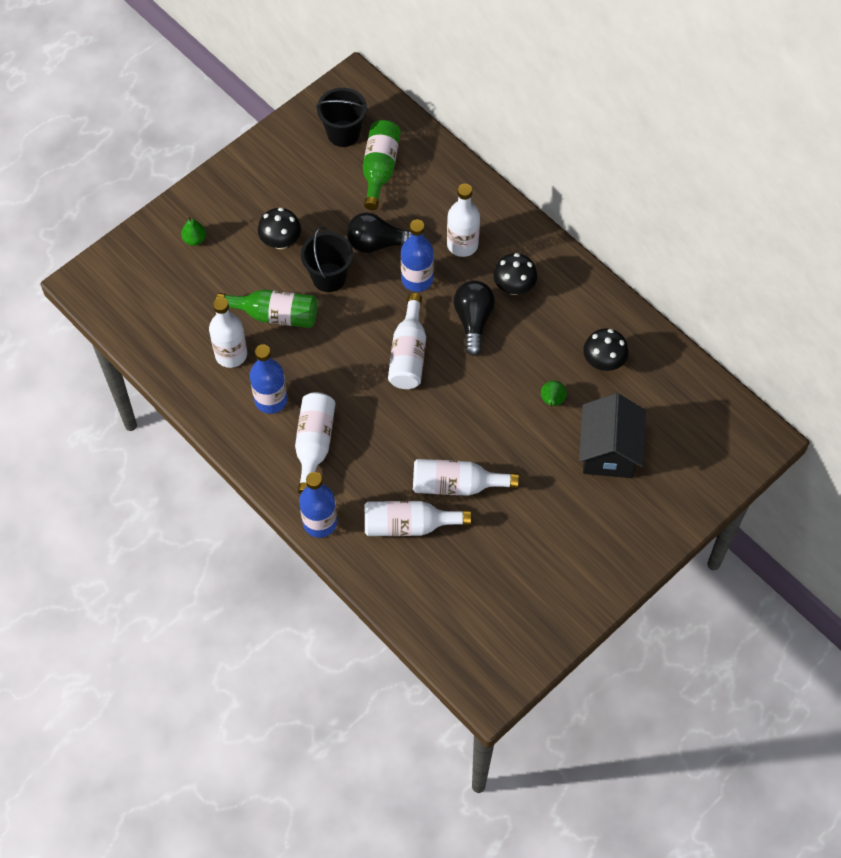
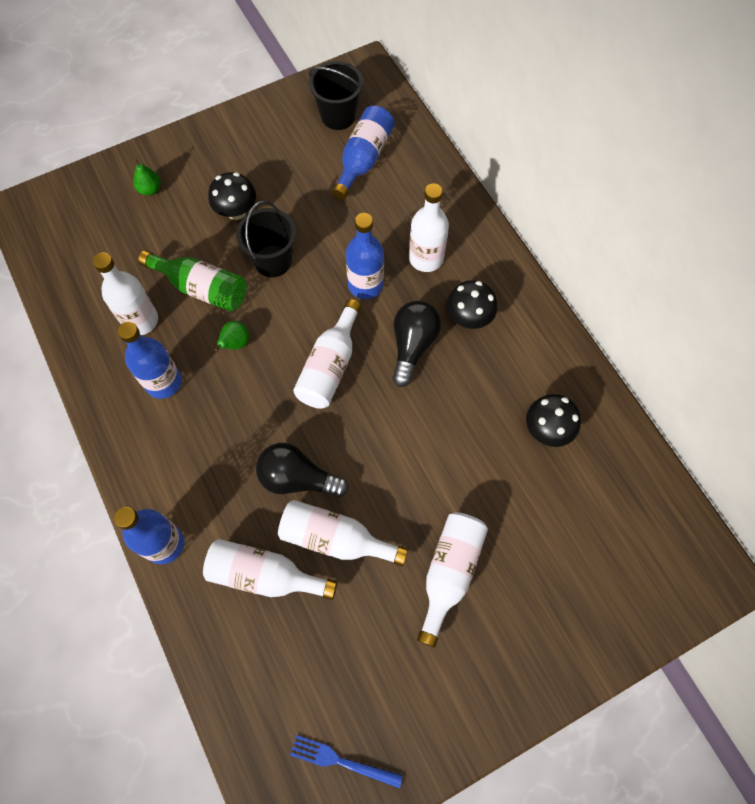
camera: 15 degrees right, 5 degrees up
(314, 444) = (191, 446): white bottle -> white bottle (449, 572)
(378, 243) = (336, 236): black light bulb -> black light bulb (297, 478)
(379, 169) = (363, 160): green bottle -> blue bottle
(512, 636) = (342, 761): none -> blue fork
(552, 401) = (475, 463): green pear -> green pear (235, 343)
(609, 451) = (526, 543): black house -> none

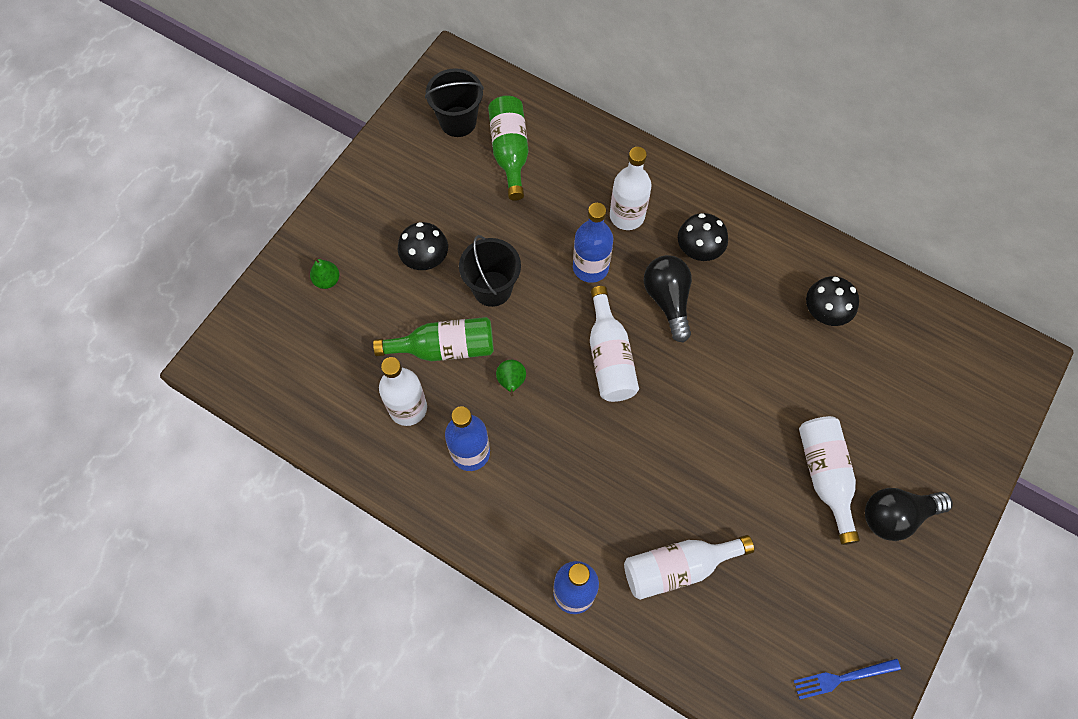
camera: 30 degrees left, 0 degrees up
(297, 478) = (649, 470): black light bulb -> black light bulb (896, 516)
(335, 538) = (715, 502): white bottle -> none
(363, 160) = (510, 152): blue bottle -> green bottle

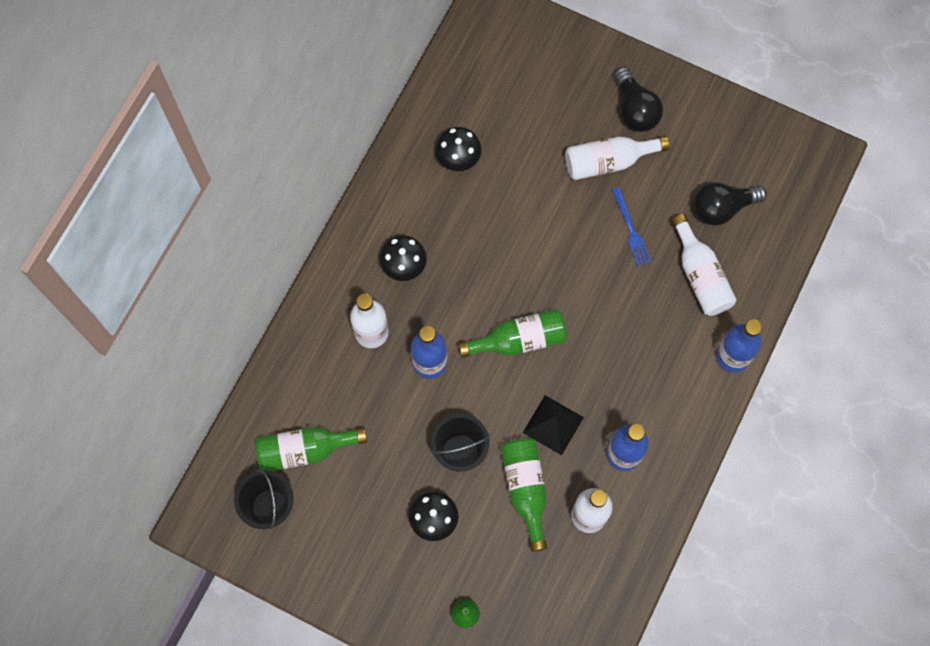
camera: 95 degrees left, 5 degrees up
(511, 382) = (553, 425): green pear -> black pyramid
(609, 357) = (519, 340): white bottle -> green bottle
(668, 300) = (458, 291): black light bulb -> black light bulb (722, 208)
(843, 677) = (766, 153): blue fork -> blue fork (630, 229)

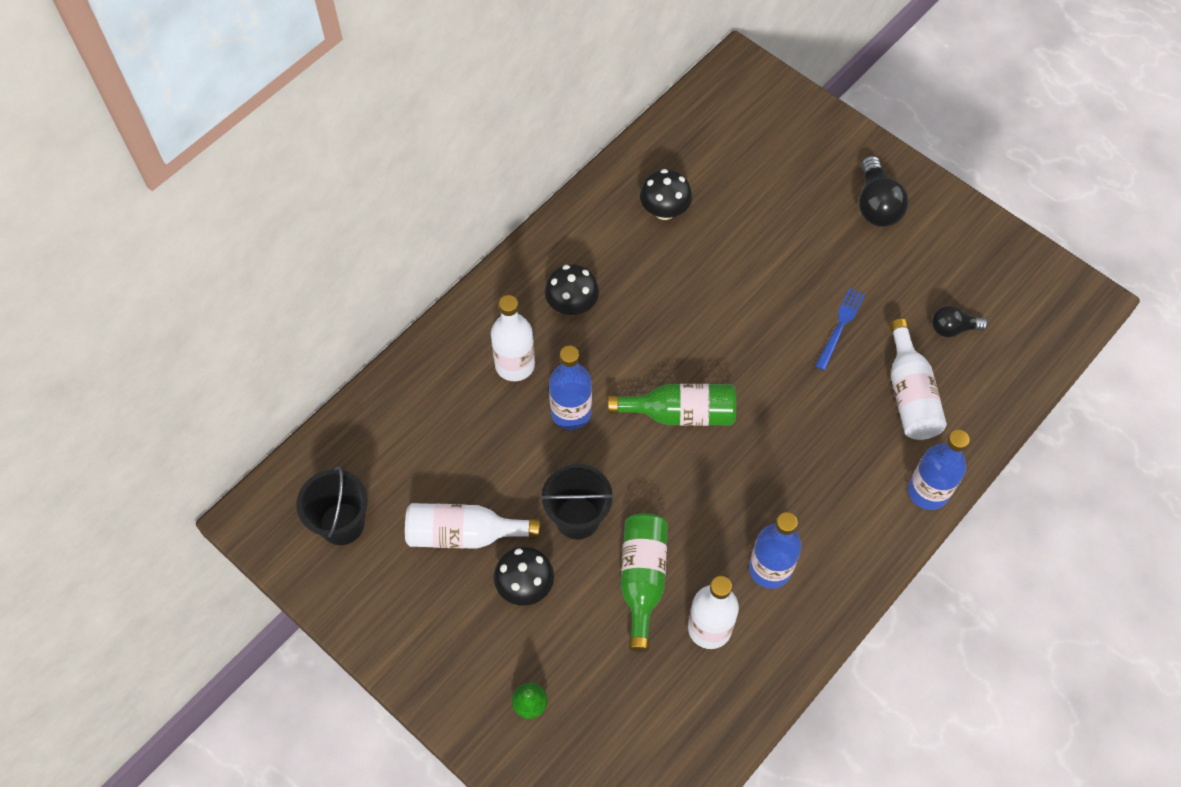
camera: 15 degrees right, 10 degrees down
(305, 450) = (401, 472): green bottle -> none
(553, 425) = (694, 515): black pyramid -> none
(608, 162) = (832, 251): white bottle -> white bottle (464, 534)
(630, 229) = (840, 326): blue fork -> blue fork turned 150 degrees counterclockwise
(722, 208) = (953, 328): black light bulb -> black light bulb, size x0.63

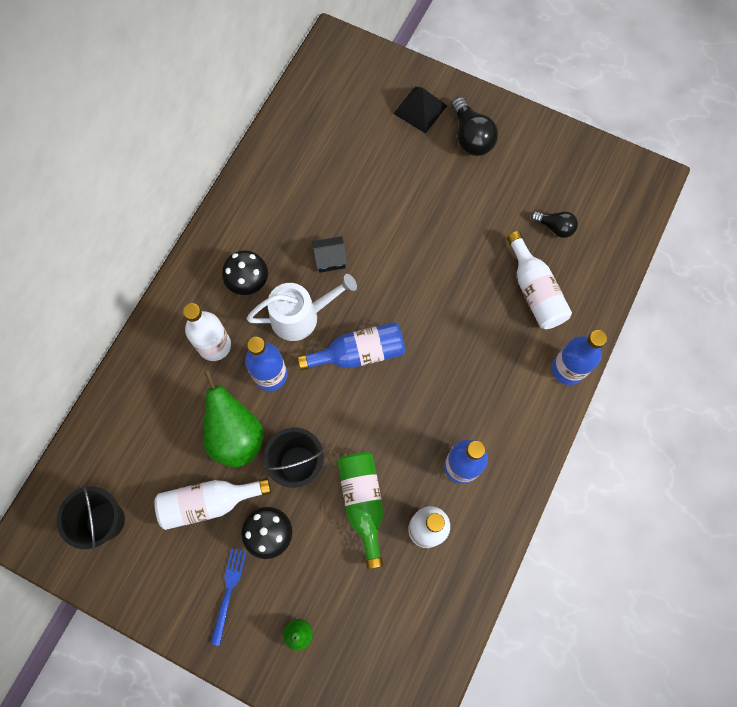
camera: 15 degrees left, 10 degrees up
(514, 469) = (236, 436): none -> green pear
(622, 357) = (300, 316): none -> white watering can
(664, 210) = (303, 182): black mushroom -> none
(673, 302) = (330, 259): none -> black house
(680, 413) = (359, 353): green bottle -> blue bottle
(823, 161) = (420, 109): none -> black pyramid
(840, 326) = (467, 247): blue fork -> blue fork (228, 592)
(953, 328) = (554, 227): black light bulb -> black light bulb turned 135 degrees counterclockwise

